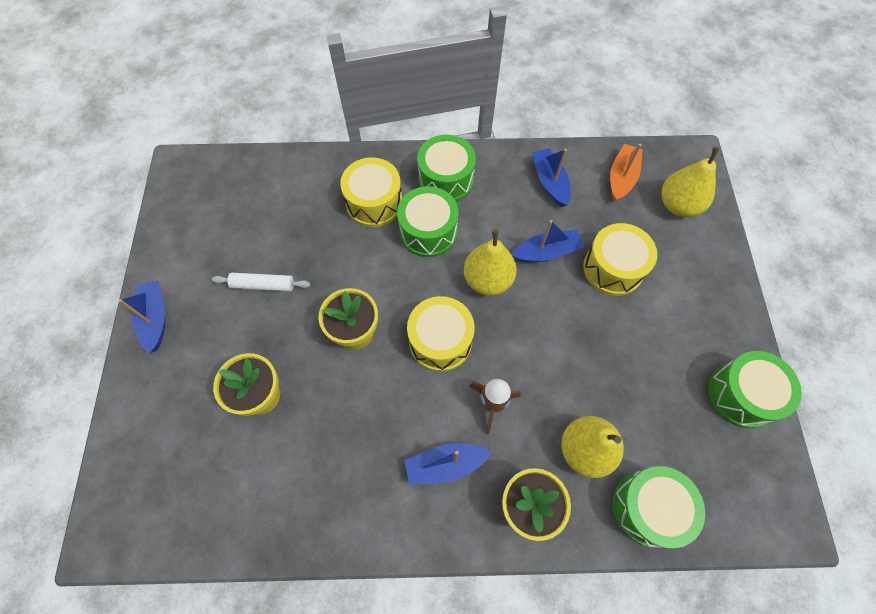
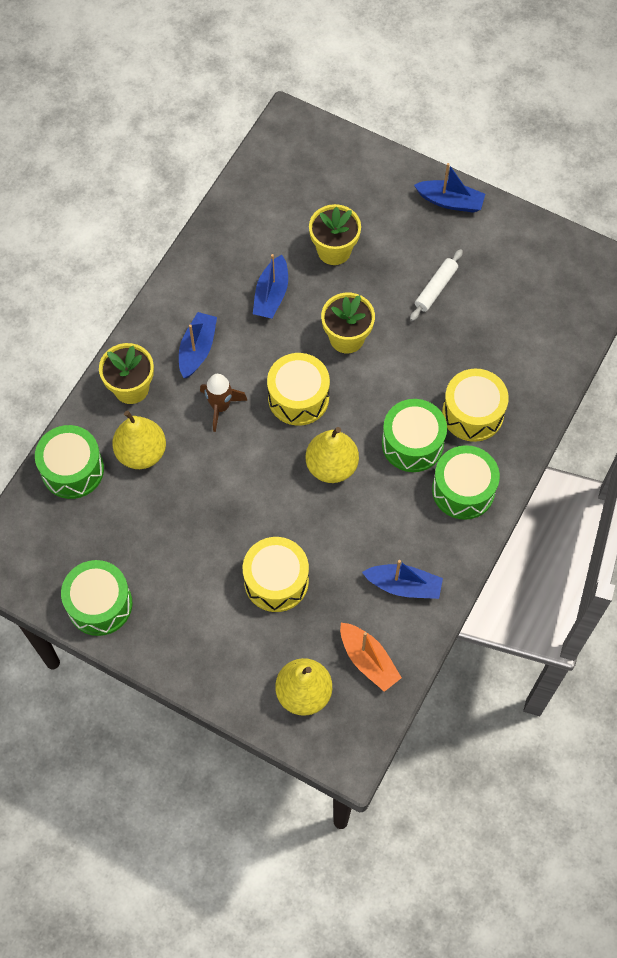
camera: 120 degrees right, 0 degrees up
(546, 252) = (328, 533): blue boat -> blue boat (271, 295)

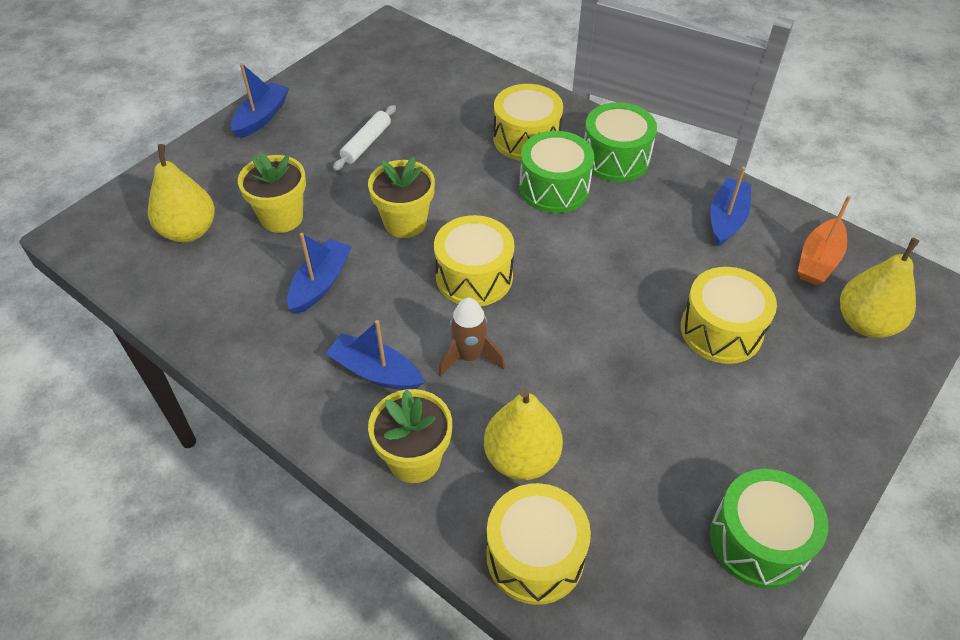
camera: 80 degrees left, 15 degrees down
(72, 469) = (535, 555): green drum -> yellow drum
(271, 295) = (320, 283): blue boat -> blue boat turned 90 degrees counterclockwise
(331, 466) = (572, 259): yellow pear -> yellow pear (189, 231)
(368, 660) = (818, 260): orange boat -> orange boat turned 150 degrees clockwise
(435, 288) = (366, 143): white rolling pin -> white rolling pin turned 75 degrees clockwise

